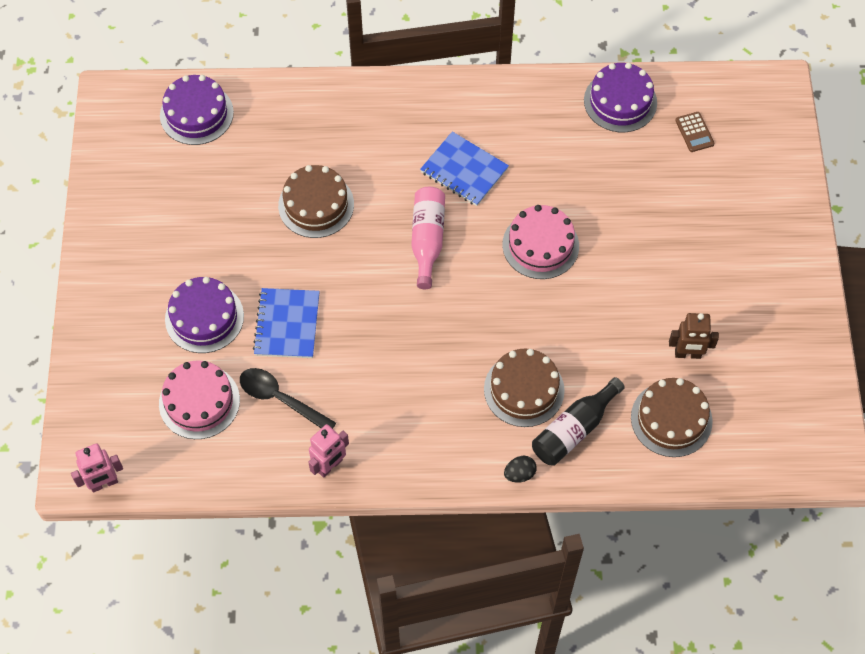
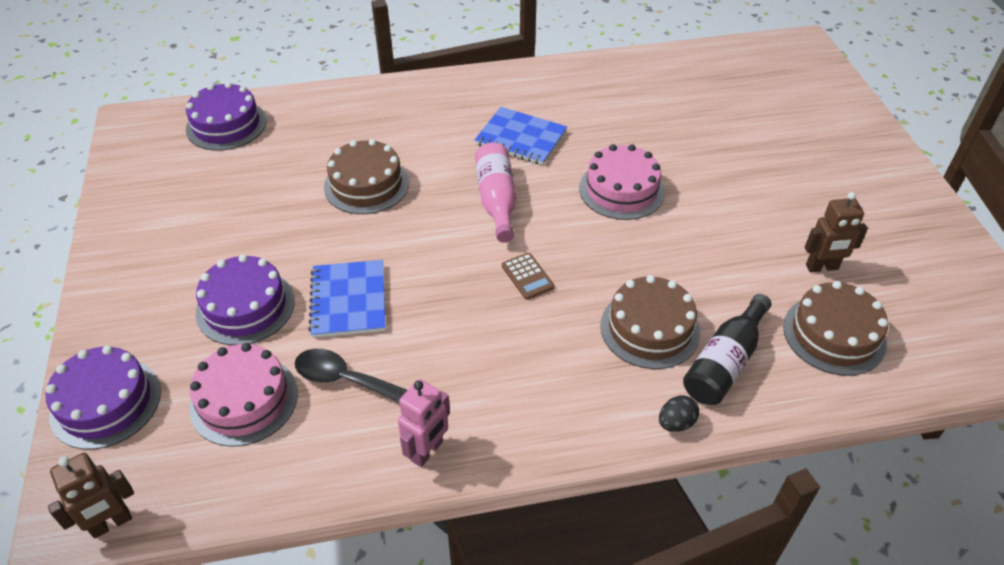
camera: 10 degrees left, 15 degrees down
(104, 483) = (111, 523): pink robot -> brown robot
(620, 101) = (660, 70): purple cake -> purple cake (106, 402)
(694, 132) = (741, 84): brown calculator -> brown calculator (527, 276)

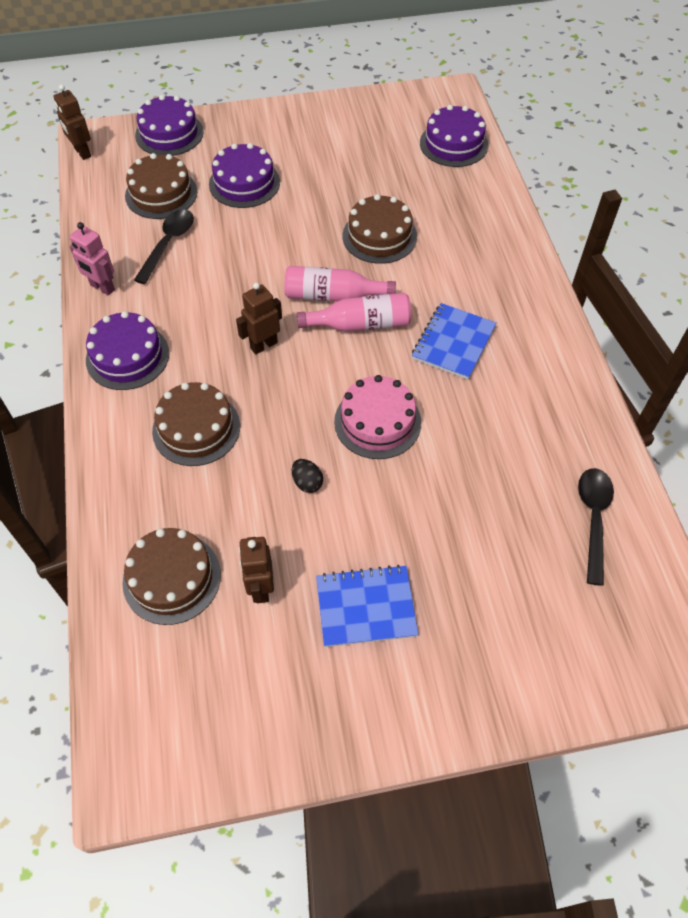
camera: 90 degrees right, 10 degrees up
(244, 400) = (161, 193): pink cake -> brown cake
(349, 300) = (246, 236): blue notebook -> blue notebook (366, 607)
(455, 221) = (333, 296): none -> pink bottle
(527, 276) = (263, 345): brown calculator -> brown robot
(550, 406) = (127, 356): none -> purple cake
(676, 423) = (97, 437): black egg -> black egg (307, 482)
(698, 76) = (593, 519): none -> black spoon
(724, 362) = (152, 480): black bottle -> none

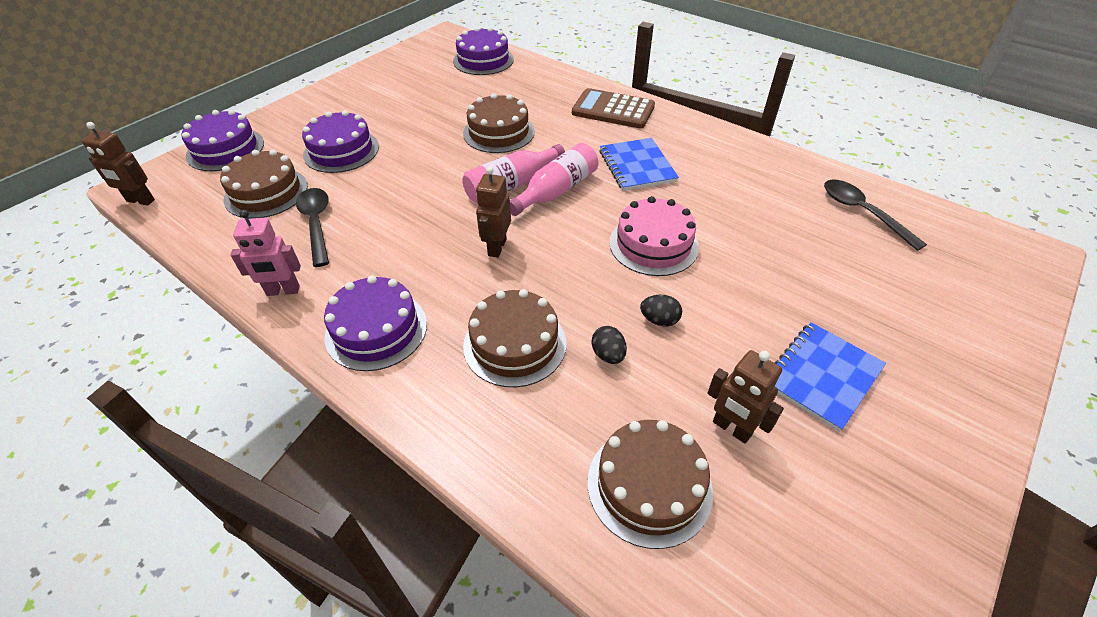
camera: 40 degrees left, 10 degrees down
(244, 480) = (608, 355): none -> black egg
(505, 270) = (613, 110): none -> brown calculator

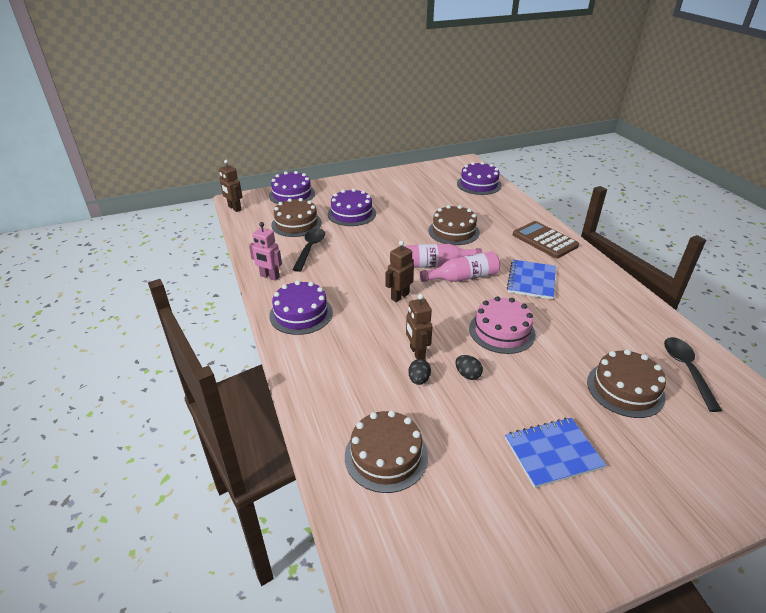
camera: 30 degrees right, 10 degrees down
(514, 344) = (369, 351): brown cake -> brown cake (625, 389)
(731, 428) = (462, 452): brown robot -> brown robot (417, 353)

